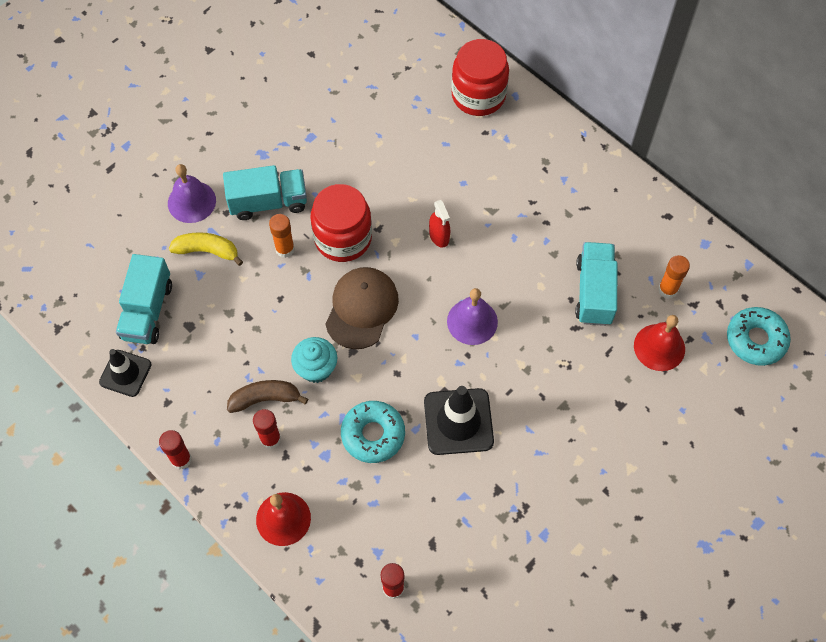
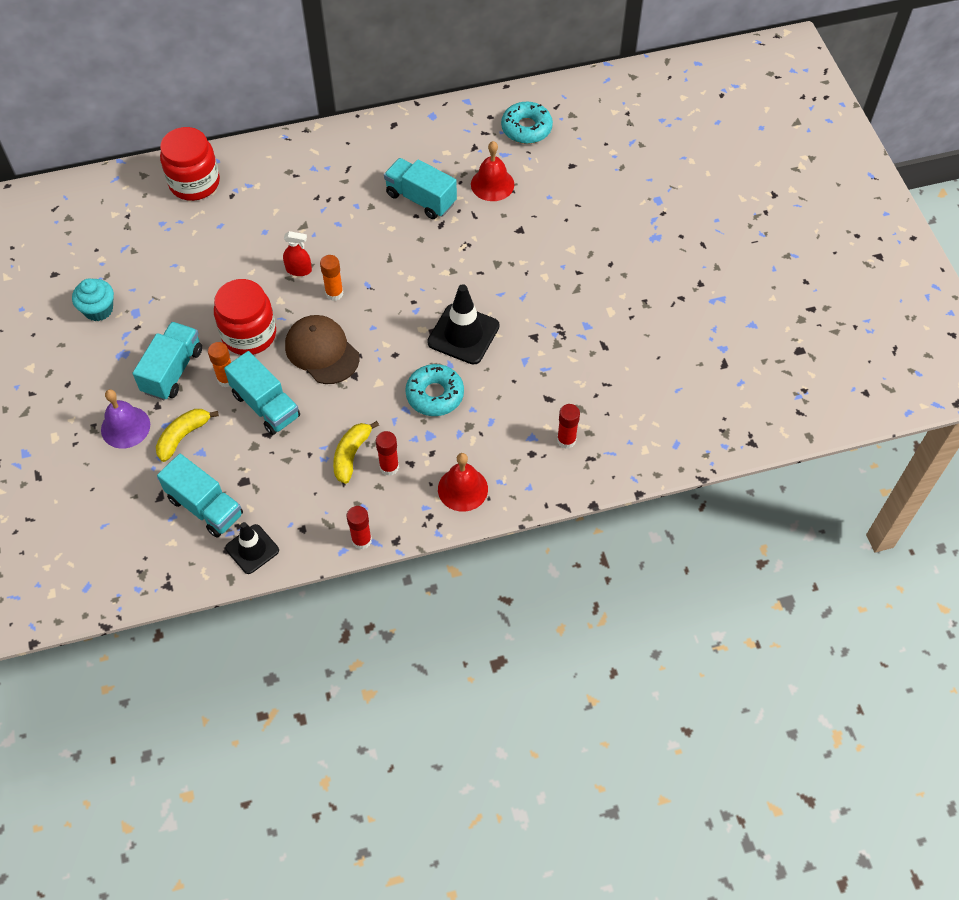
camera: 60 degrees left, 5 degrees down
(265, 399) = (351, 455): brown banana -> yellow banana
(276, 297) = (266, 405): none -> turquoise truck
(316, 368) = (350, 407): turquoise cupcake -> turquoise cupcake (98, 309)
(472, 321) = (388, 285): purple bell -> none
(667, 289) = (451, 156): orange glue stick -> orange glue stick (334, 293)

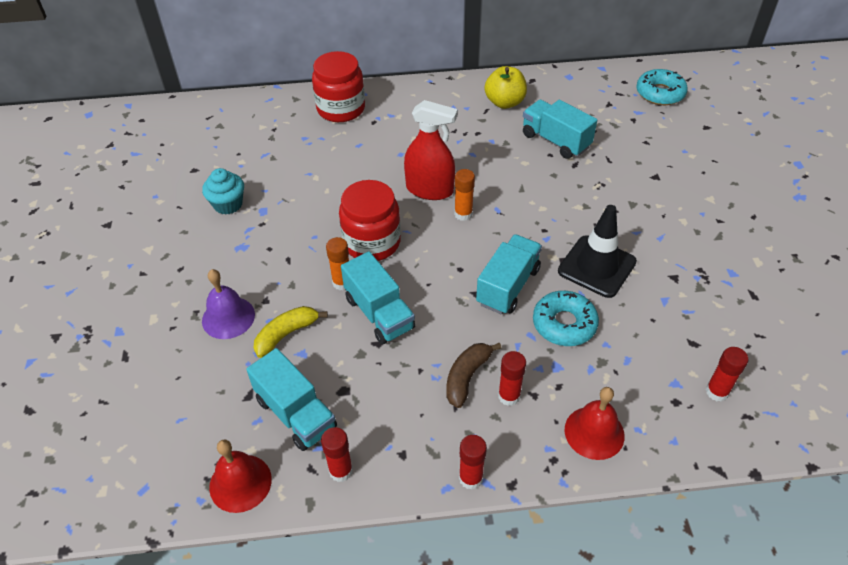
camera: 10 degrees right, 10 degrees down
(173, 371) = (288, 268): turquoise truck -> turquoise truck (508, 286)
(252, 549) = (341, 471): black traffic cone -> red glue stick
(299, 270) = (429, 189): red spray bottle -> red spray bottle, size x1.84
(322, 351) = (445, 266): brown cap -> none
(351, 455) = (467, 377): yellow banana -> brown banana
(366, 156) = (504, 102): none -> yellow apple
(492, 184) = (627, 135): red bell -> red bell (240, 483)

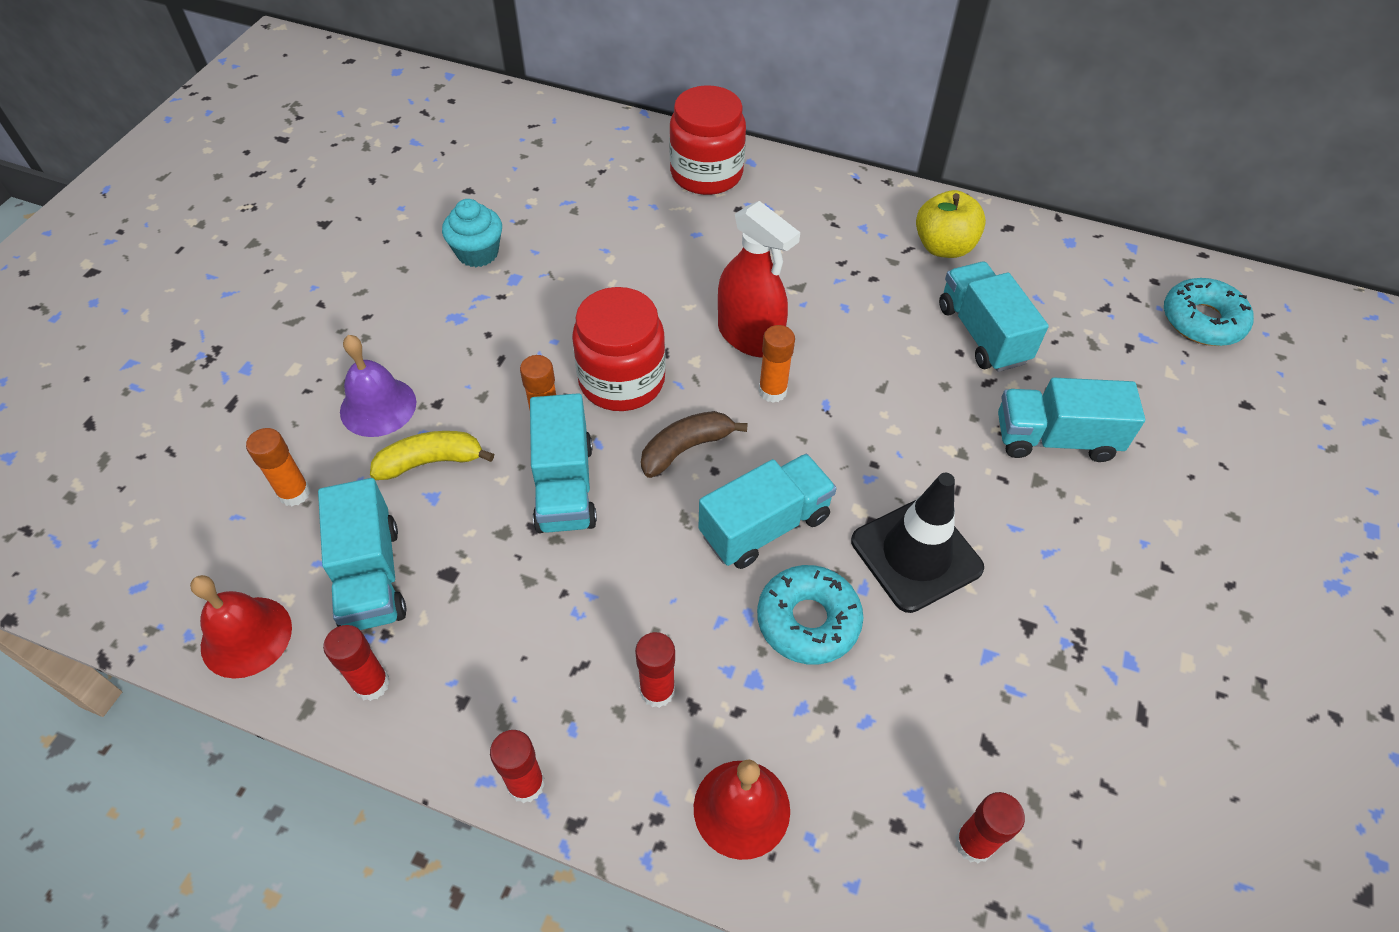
camera: 25 degrees right, 5 degrees up
(210, 389) = (294, 493): none -> orange glue stick
(467, 377) = (619, 633): brown banana -> brown banana (686, 448)
(627, 180) = (1055, 438): none -> turquoise truck

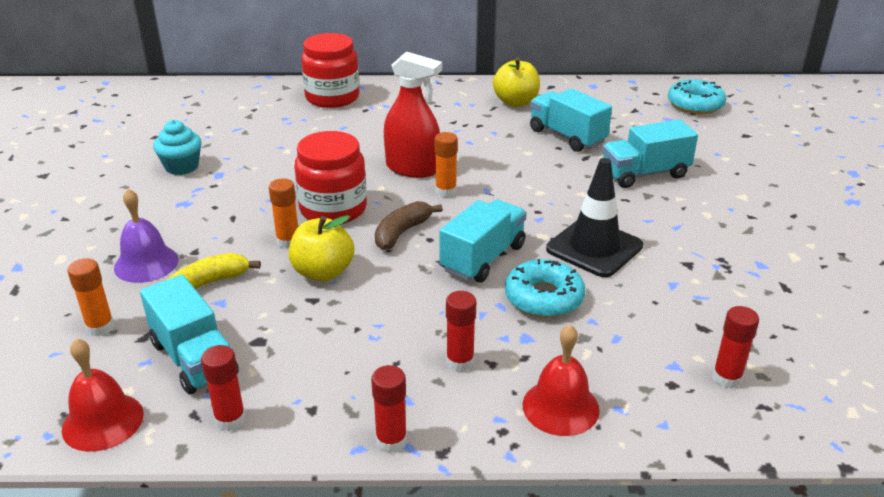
camera: 20 degrees left, 20 degrees down
(564, 486) = (323, 272): turquoise truck -> yellow apple

